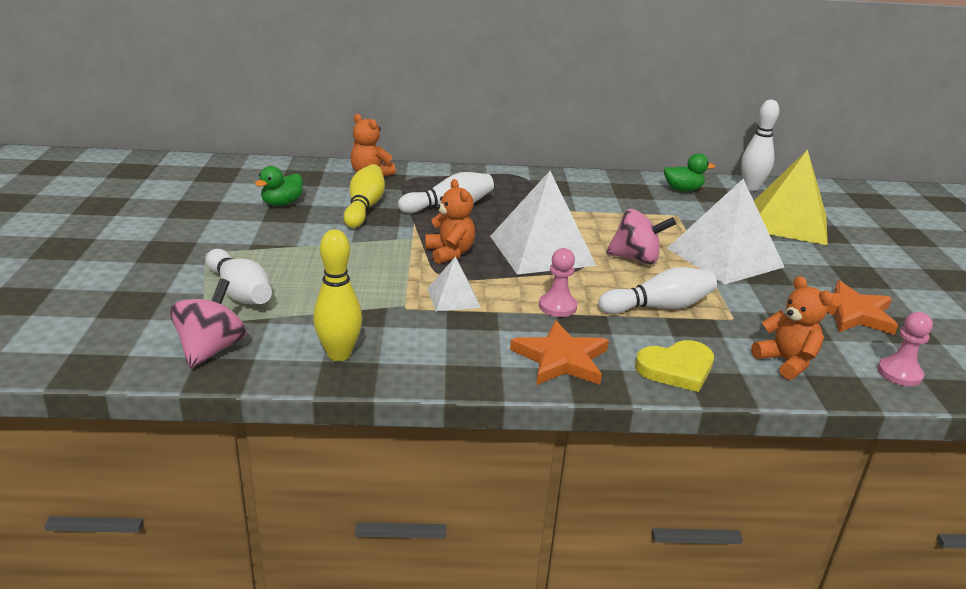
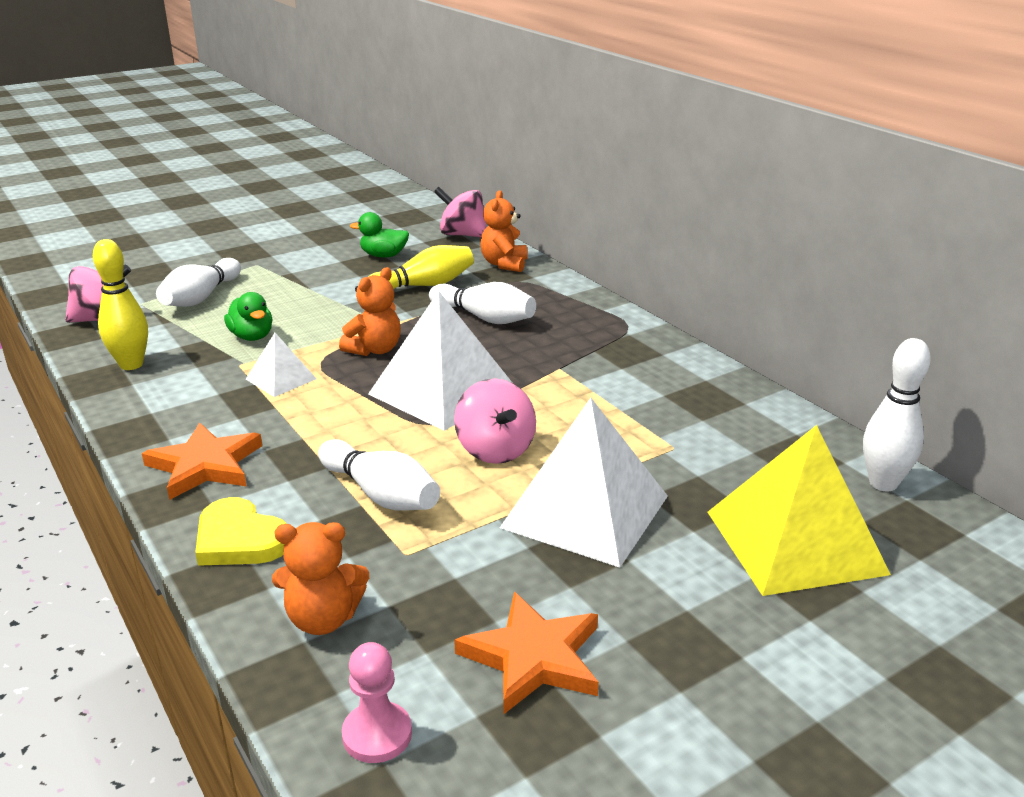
camera: 60 degrees right, 0 degrees up
(292, 169) = (462, 235): none -> pink spinning top
(557, 306) = (317, 434): pink pawn -> none
(683, 189) = (771, 432): green duck -> green duck (252, 336)
(786, 362) = (323, 619): orange teddy bear -> orange teddy bear turned 60 degrees clockwise

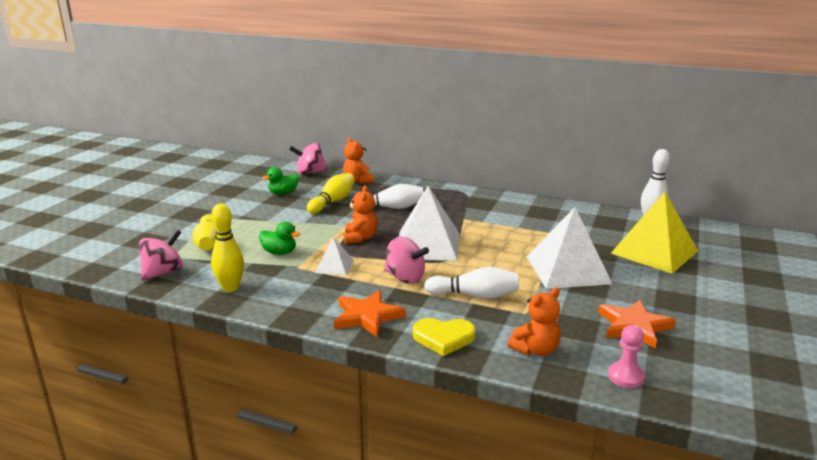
camera: 35 degrees left, 5 degrees down
(201, 297) = (209, 243): white bowling pin -> yellow bowling pin
(495, 450) = (493, 260): pink spinning top -> pink spinning top (405, 278)

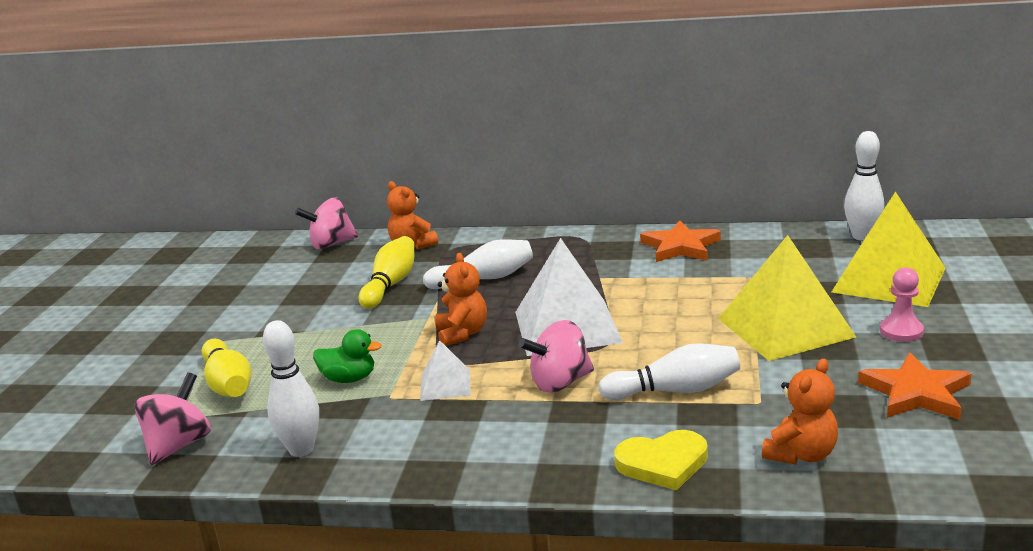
camera: 10 degrees left, 0 degrees up
(231, 288) = (301, 449): yellow bowling pin -> white bowling pin
(283, 193) = (306, 284): green duck -> none
(367, 316) = (534, 453): orange star -> orange star (680, 246)
(405, 278) = (560, 382): pink spinning top -> pink spinning top turned 135 degrees clockwise
(568, 269) = (785, 327): white pyramid -> yellow pyramid
(625, 376) = (941, 468): pink pawn -> pink pawn (901, 331)

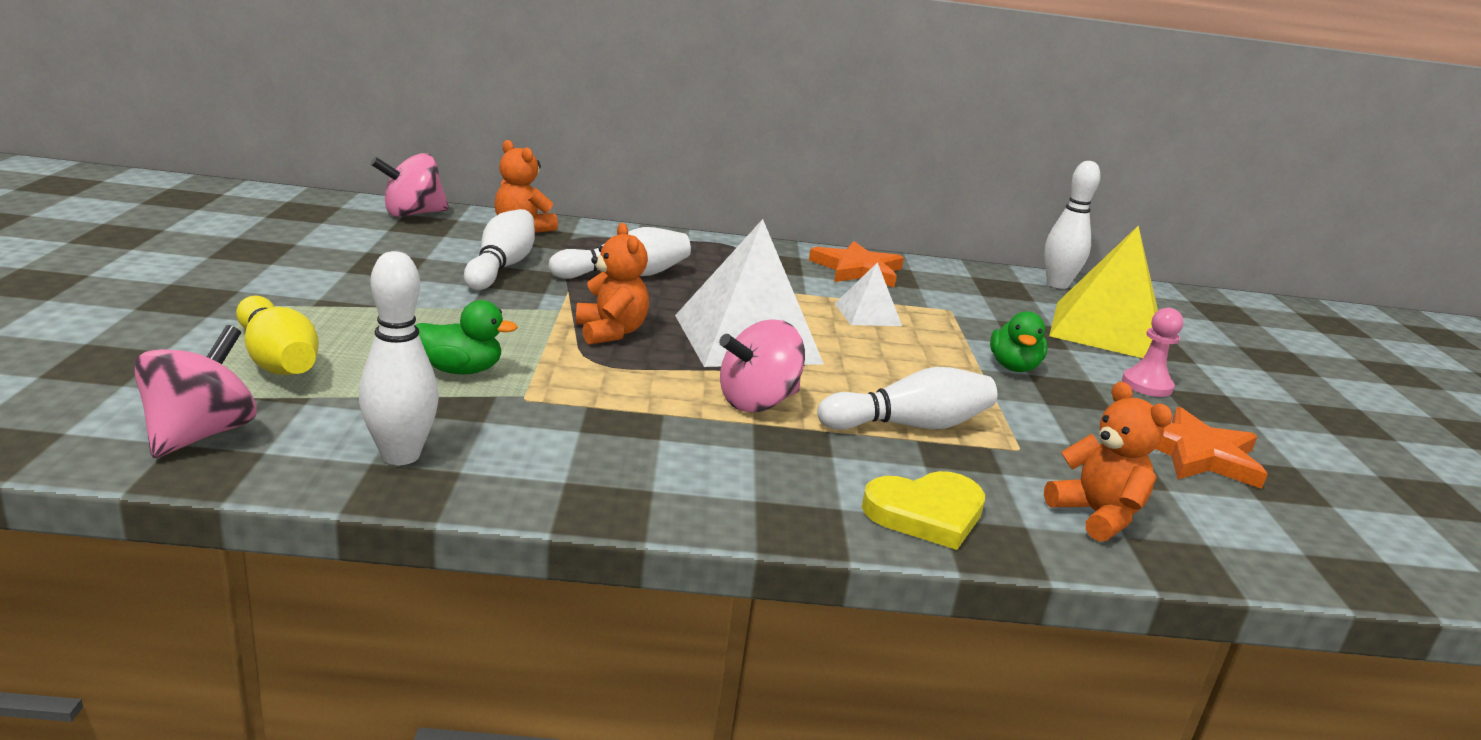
camera: 15 degrees left, 0 degrees up
(391, 284) = (501, 267): yellow bowling pin -> white bowling pin
(445, 385) = (601, 390): white pyramid -> white pyramid (868, 314)
(785, 327) = (1013, 367): yellow pyramid -> green duck
(801, 454) = (1096, 515): orange teddy bear -> orange teddy bear turned 60 degrees counterclockwise

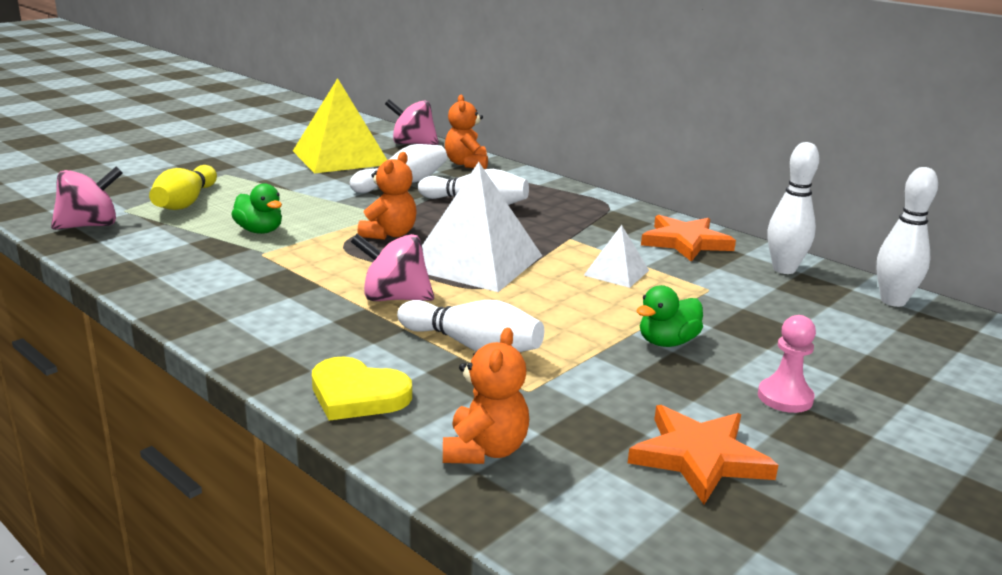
camera: 45 degrees right, 0 degrees up
(401, 455) = (147, 261): white bowling pin -> white bowling pin (784, 269)
(1107, 330) = (855, 348): yellow pyramid -> yellow pyramid (340, 157)

